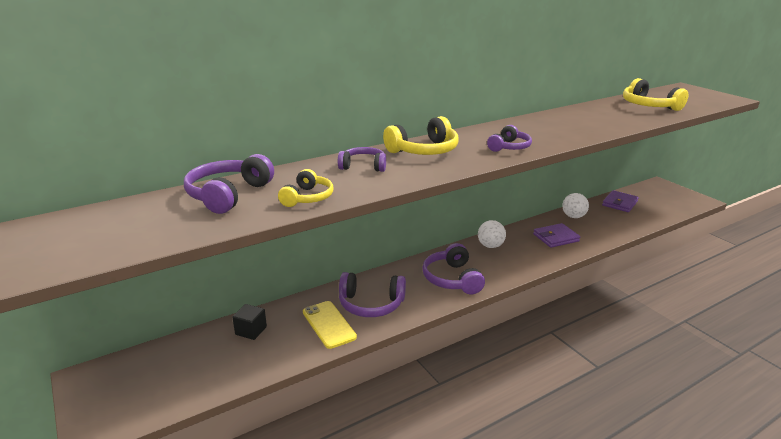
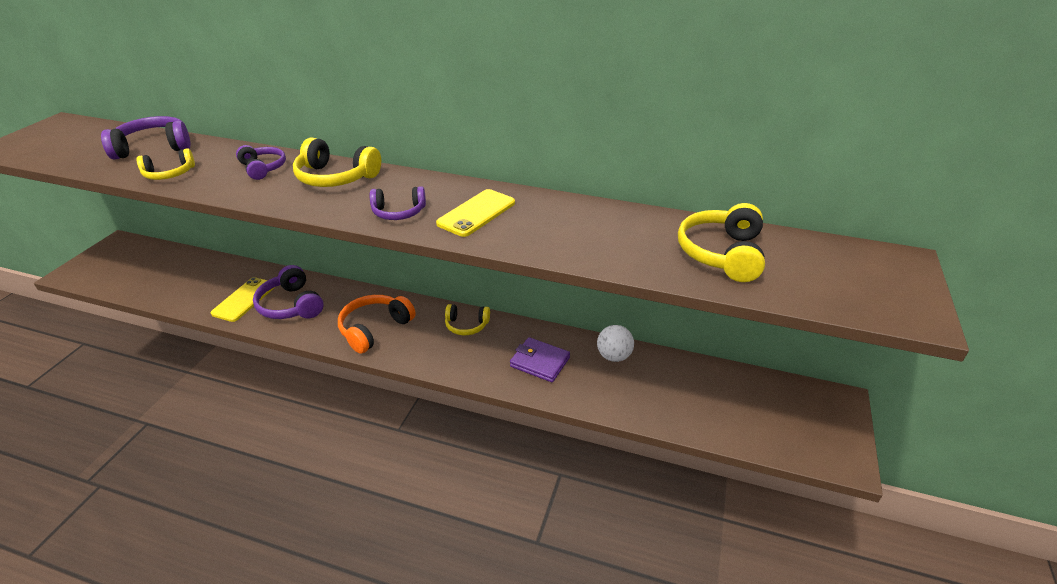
camera: 50 degrees right, 10 degrees up
(251, 331) = (210, 271): black cube -> none
(452, 279) = (375, 329): purple headphones -> orange headphones
(490, 246) = (466, 325): white ball -> yellow headphones
(539, 132) = (476, 213): none -> yellow phone
(619, 203) = (709, 382): purple wallet -> none

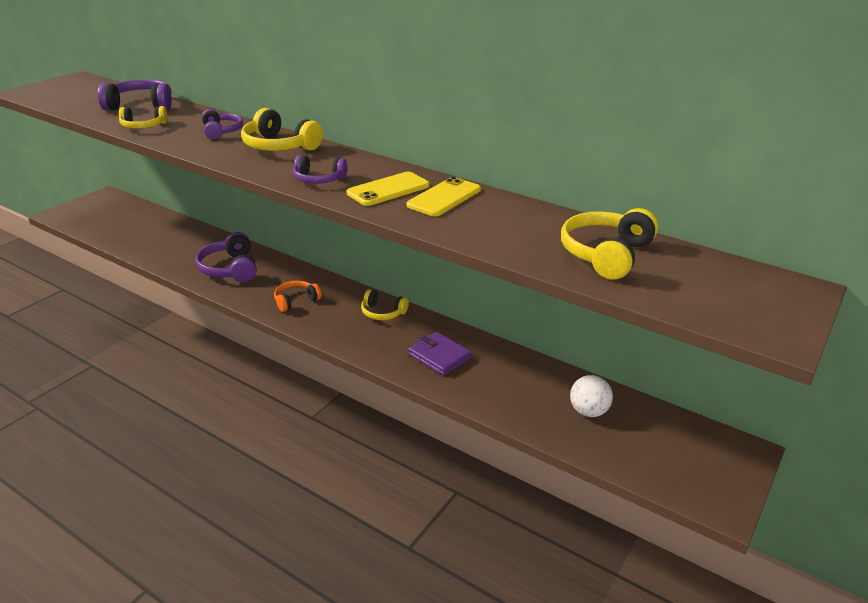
camera: 15 degrees right, 5 degrees down
(244, 299) = (191, 257): yellow phone -> yellow phone (444, 197)
(375, 329) = (296, 301): orange headphones -> orange headphones, size x0.63
(613, 356) = (516, 365): white ball -> white ball (588, 411)

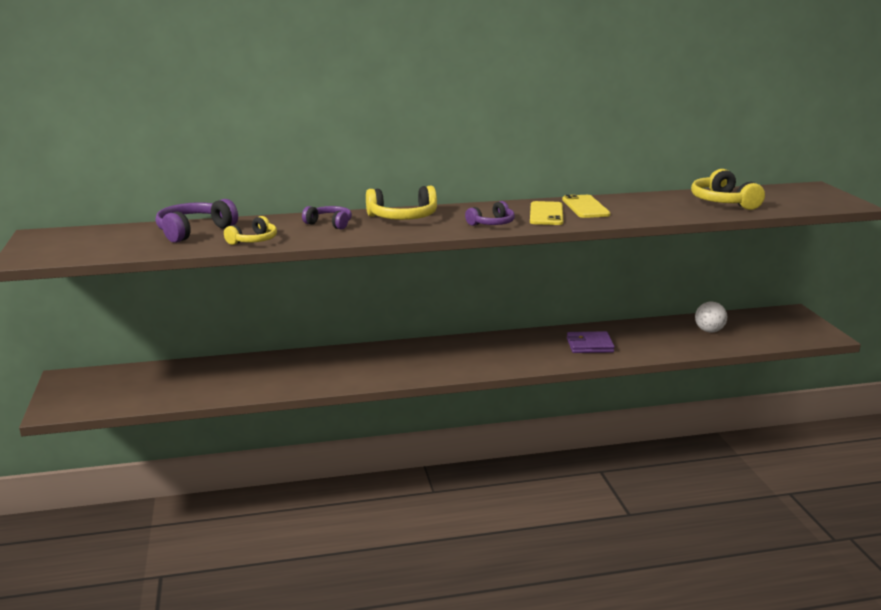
camera: 45 degrees left, 10 degrees down
(230, 268) = (337, 369): purple headphones -> none
(296, 301) = (436, 362): orange headphones -> none
(382, 312) = (506, 342): yellow headphones -> none

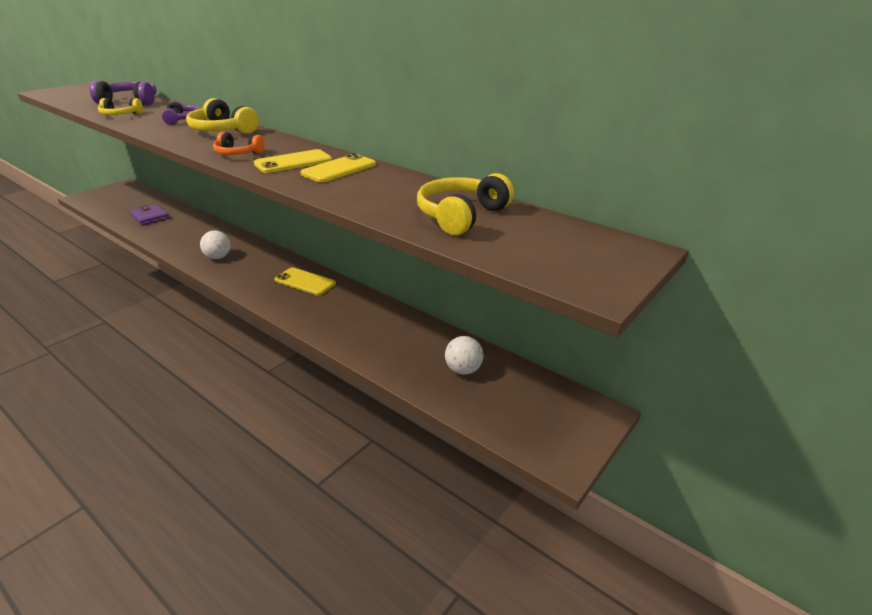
camera: 50 degrees right, 10 degrees up
(393, 368) = (218, 257): none -> white ball
(492, 223) = (238, 153): purple headphones -> orange headphones
(506, 345) = (305, 282): none -> yellow phone
(589, 345) = (346, 317): purple wallet -> purple wallet (150, 217)

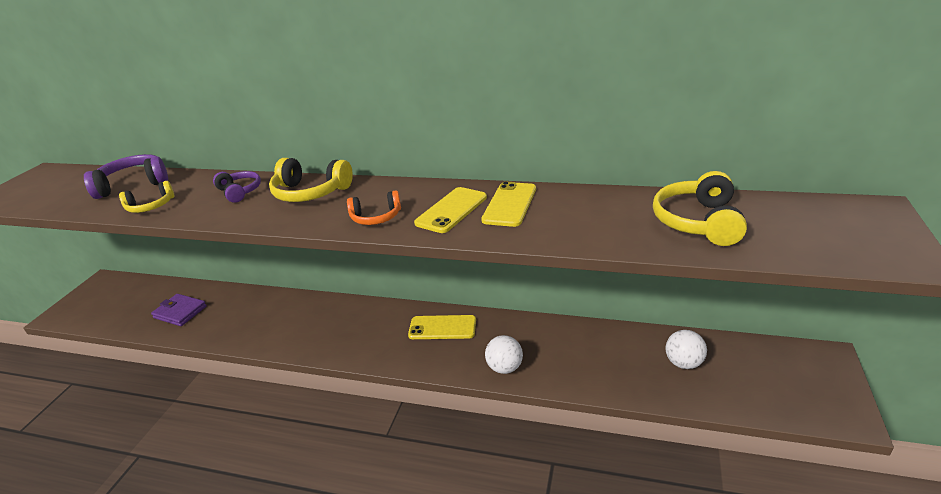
camera: 20 degrees left, 0 degrees up
(218, 257) = (317, 333): white ball -> white ball (504, 368)

